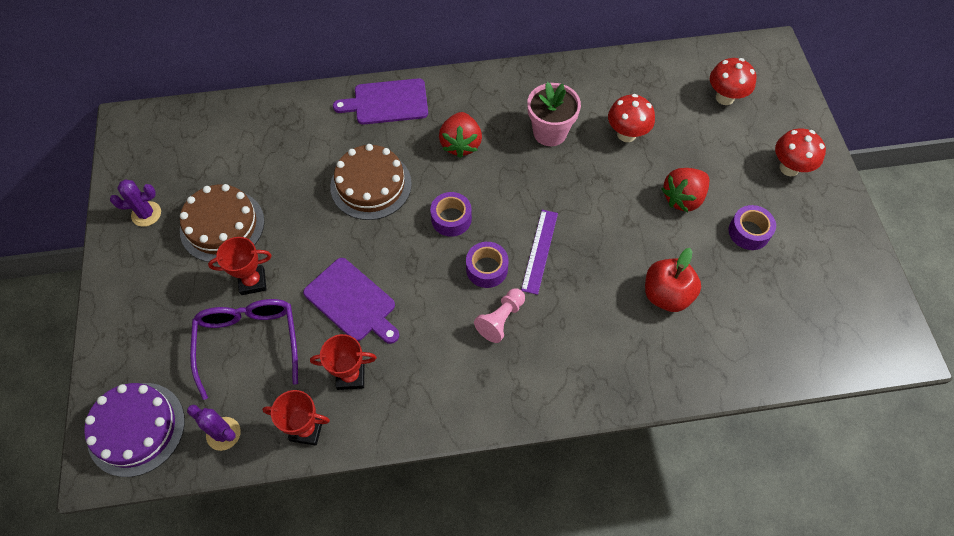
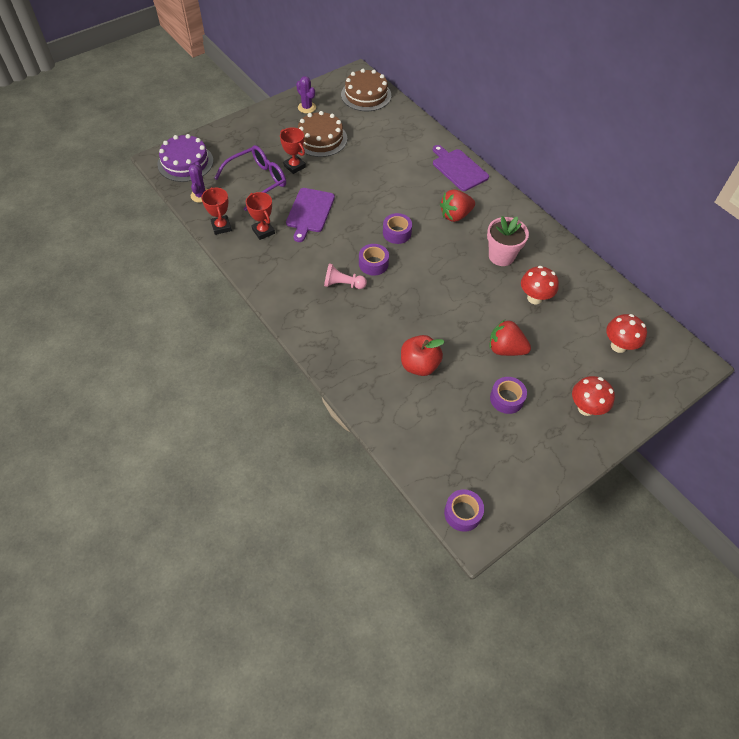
camera: 60 degrees right, 5 degrees down
(371, 185) = (393, 187): brown cake -> brown cake (366, 95)
(539, 251) = (405, 285): purple ruler -> none
(877, 349) = (462, 513): none -> purple tape

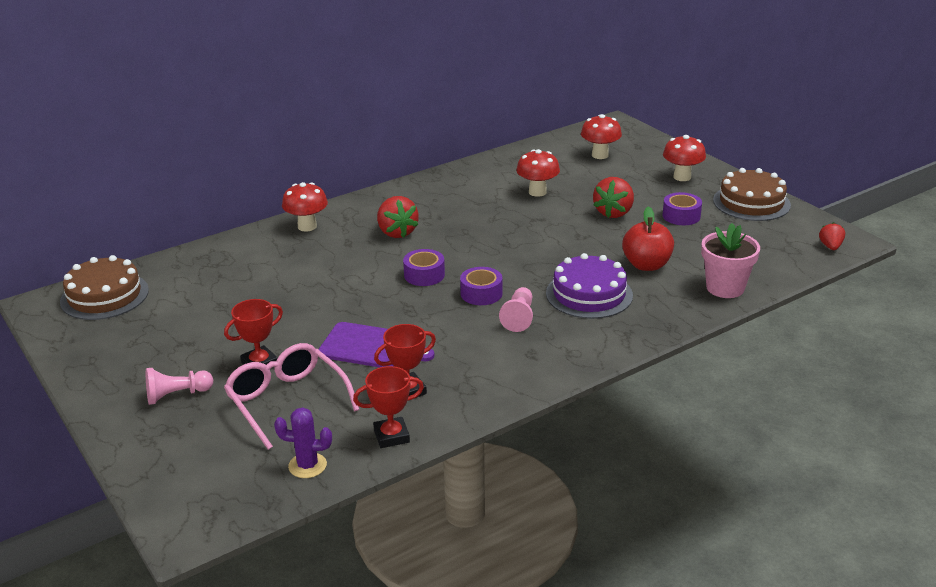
camera: 85 degrees left, 25 degrees down
(185, 162) = (209, 493): purple cake -> purple cake (589, 294)
(257, 181) = (287, 402): purple glasses -> pink glasses
(267, 139) = (177, 395): none -> pink pawn
(307, 107) = (108, 354): purple cactus -> none
(320, 139) = (198, 339): brown cake -> brown cake (751, 202)
(458, 169) = (307, 226): purple cutting board -> red mushroom
(462, 513) = (830, 247): purple tape -> red strawberry
(501, 256) = (471, 207): pink flower pot -> pink flower pot (725, 288)

